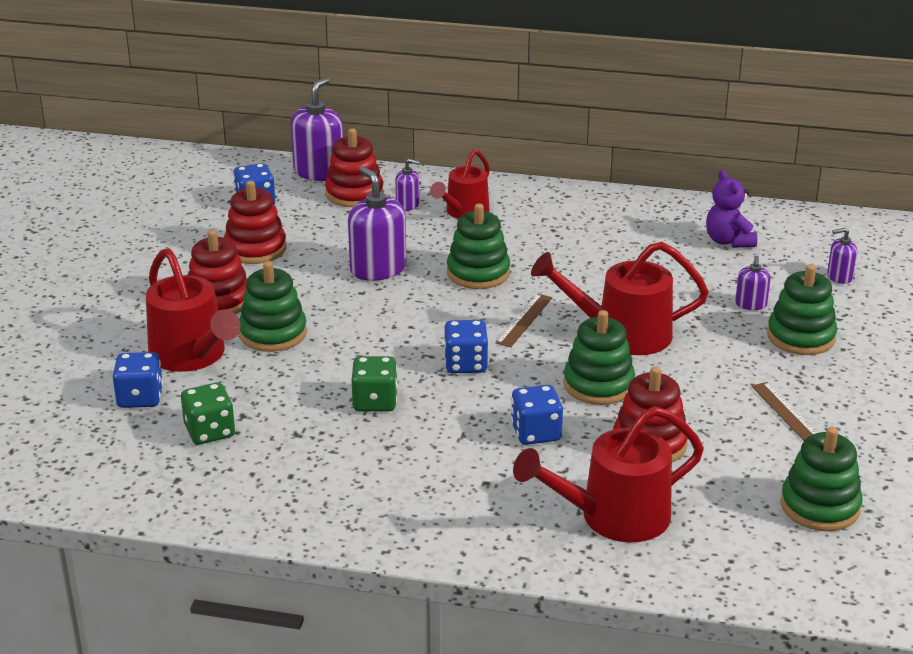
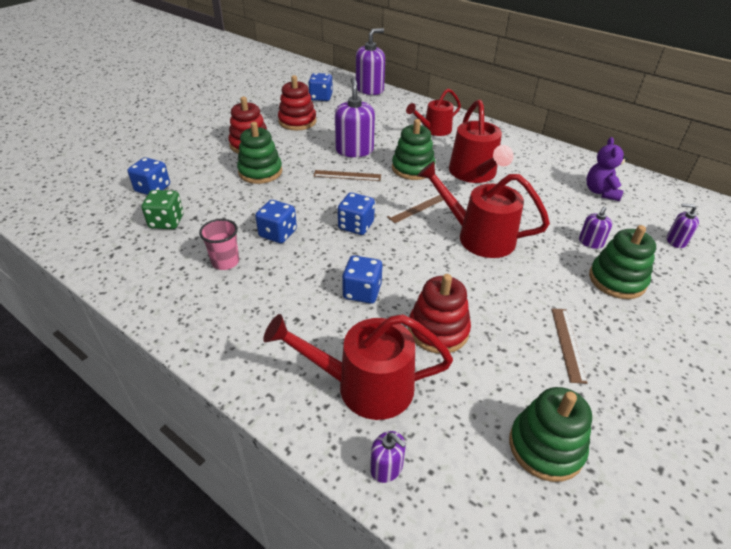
camera: 25 degrees right, 10 degrees up
(192, 356) = (204, 172): red watering can -> red watering can (475, 174)
(340, 452) = (225, 262): none -> pink cup
(354, 194) = (378, 105): red stacking toy -> none
(375, 402) = (278, 233): green dice -> blue dice
(399, 306) = (347, 175): none -> brown ruler
(407, 205) = (404, 118): purple soap dispenser -> purple soap dispenser (386, 467)
(598, 385) = (434, 269): green stacking toy -> none

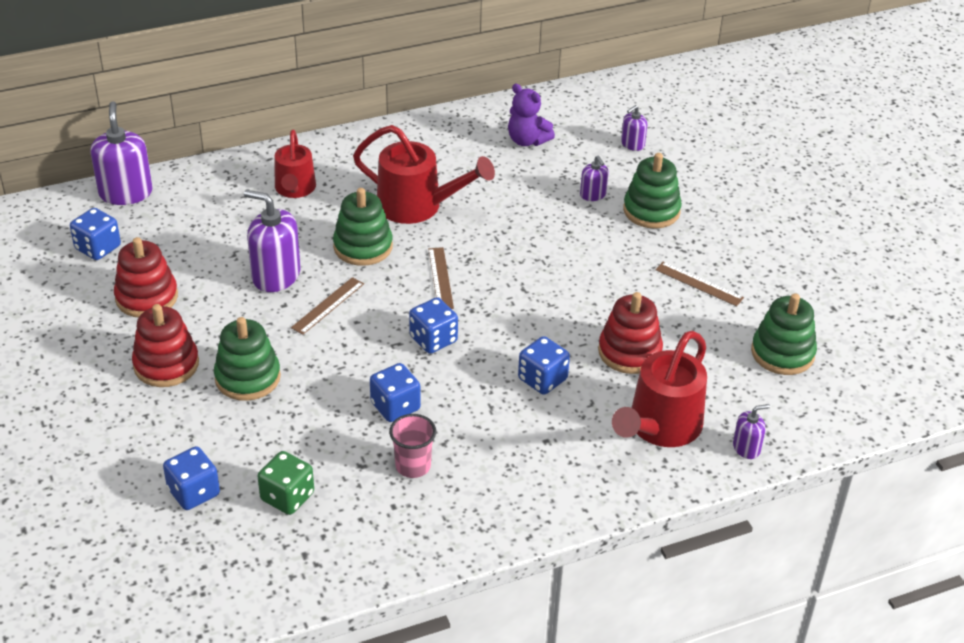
camera: 60 degrees left, 0 degrees up
(478, 236) = (525, 261): red watering can -> none

